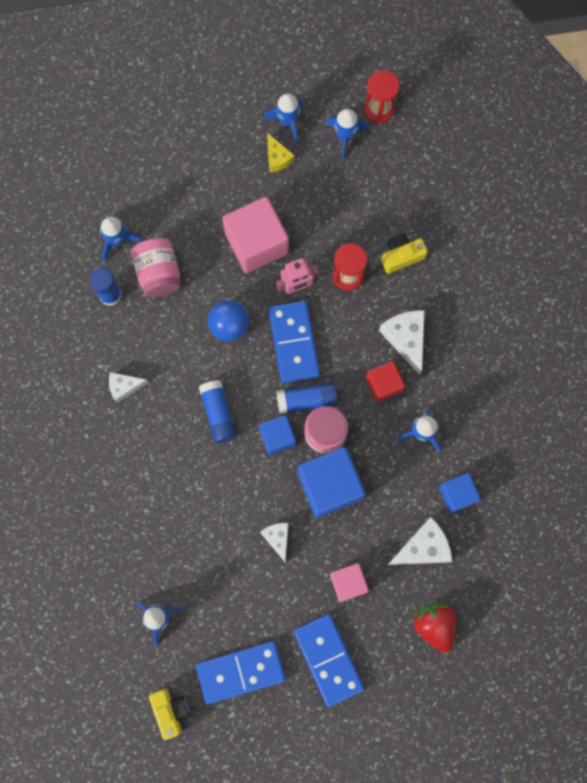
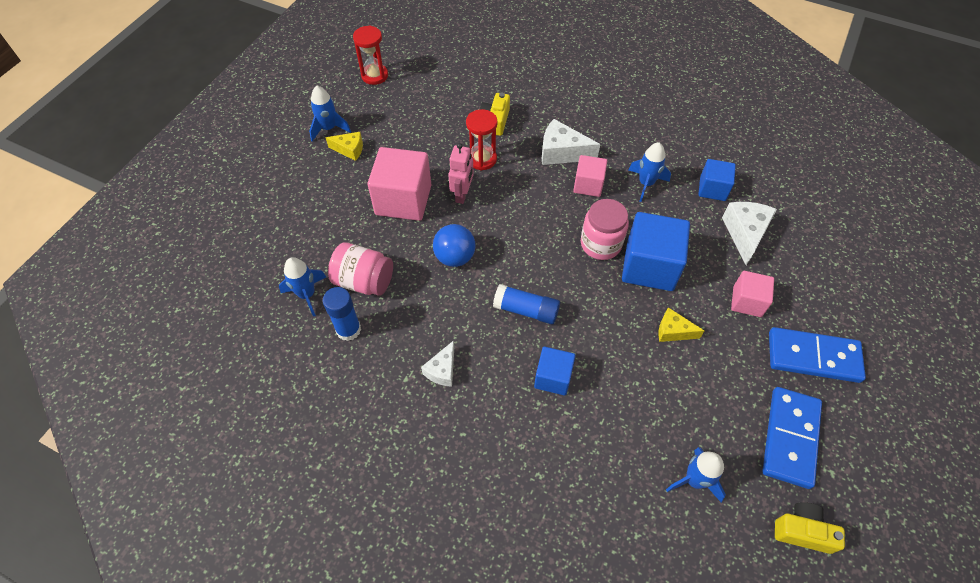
camera: 55 degrees left, 20 degrees down
(277, 437) = (580, 279): blue cube -> blue cube (553, 377)
(277, 538) = (673, 331): white cheese -> yellow cheese
(294, 343) = (507, 222): blue domino -> none
(307, 400) = (562, 240): blue glue stick -> none
(345, 136) = (374, 104): blue rocket -> none
(384, 384) = (588, 185): red cube -> pink cube
(434, 625) = (819, 262): red strawberry -> none

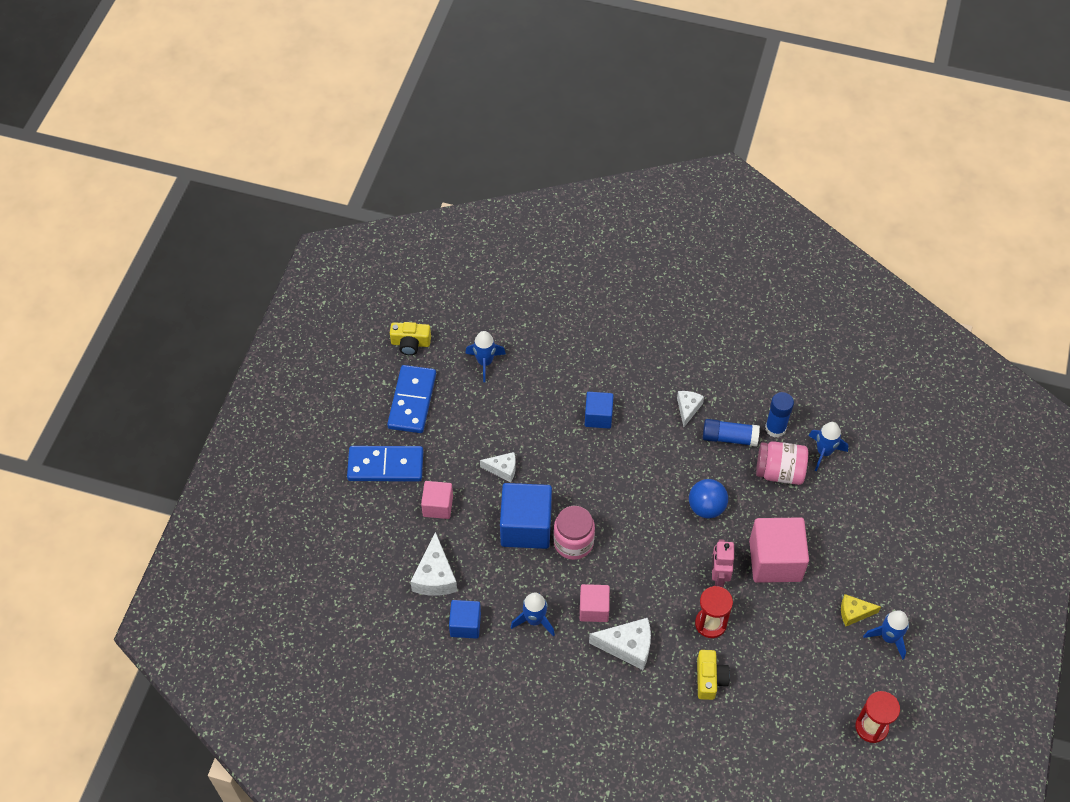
camera: 170 degrees right, 0 degrees up
(526, 310) = (631, 468): blue glue stick -> blue glue stick (729, 438)
(673, 331) = (503, 469): yellow cheese -> white cheese

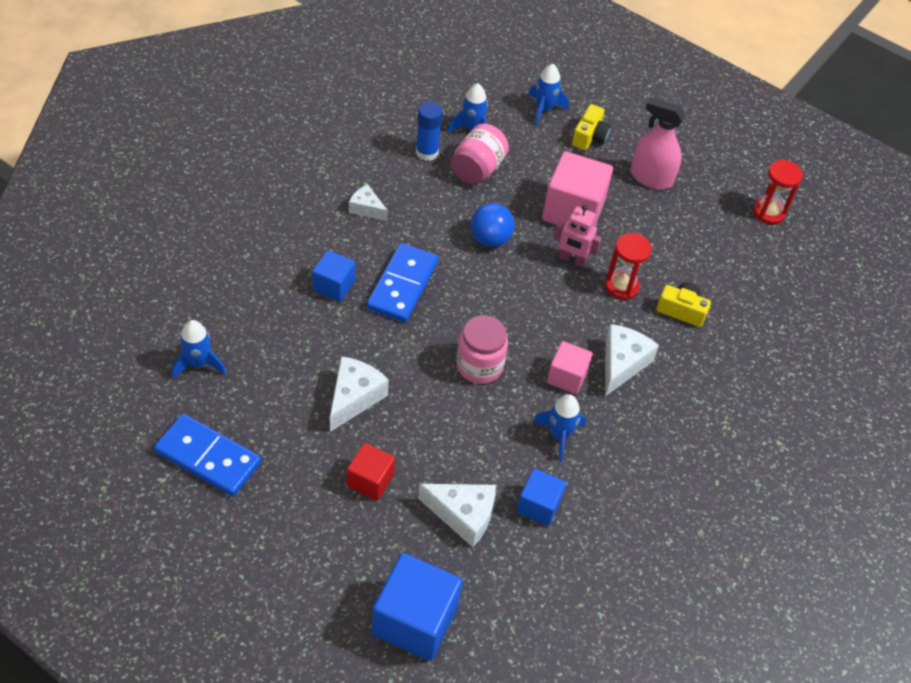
camera: 75 degrees left, 5 degrees down
(385, 465) = (285, 517): blue domino -> blue domino (402, 285)
(410, 343) = (122, 430): yellow camera -> yellow camera (590, 136)
(438, 506) = (370, 480): pink cube -> red cube
(503, 469) = (354, 398): white cheese -> white cheese, size x1.60
(526, 527) = (439, 402): blue cube -> blue cube (415, 620)
(729, 438) = (419, 190): blue glue stick -> none
(854, 613) = (651, 178): yellow cheese -> pink spray bottle
(888, 637) = (685, 165): blue rocket -> blue rocket (544, 109)

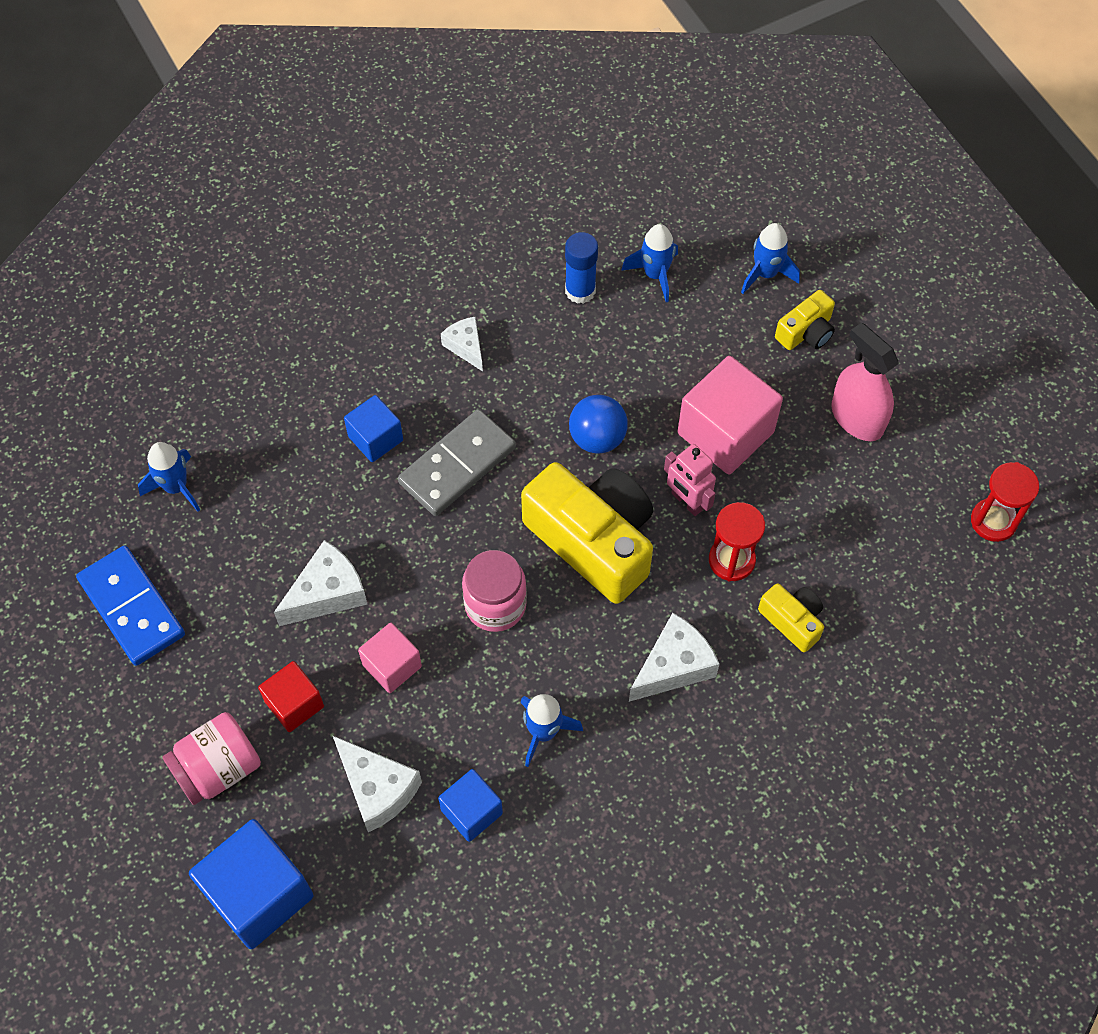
camera: 30 degrees right, 10 degrees up
(402, 285) = (457, 465): blue domino -> grey domino
(477, 169) = (632, 334): pink jar -> pink jar (218, 768)
(524, 303) = (593, 540): none -> yellow camera
(567, 377) = (594, 658): pink cube -> pink cube (392, 665)

